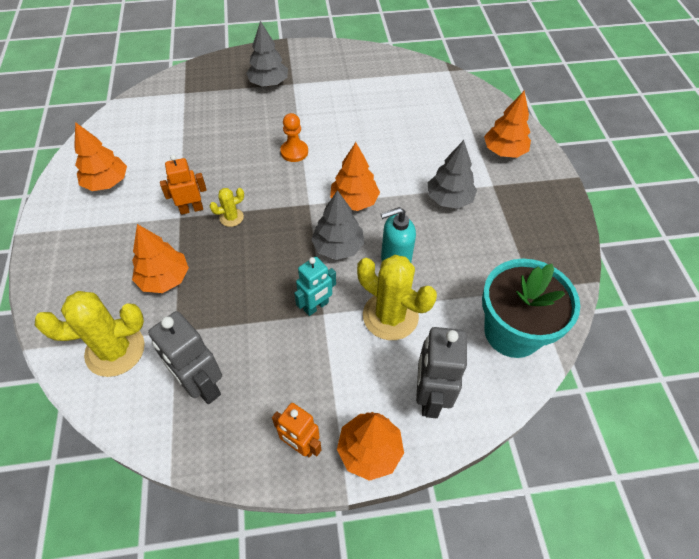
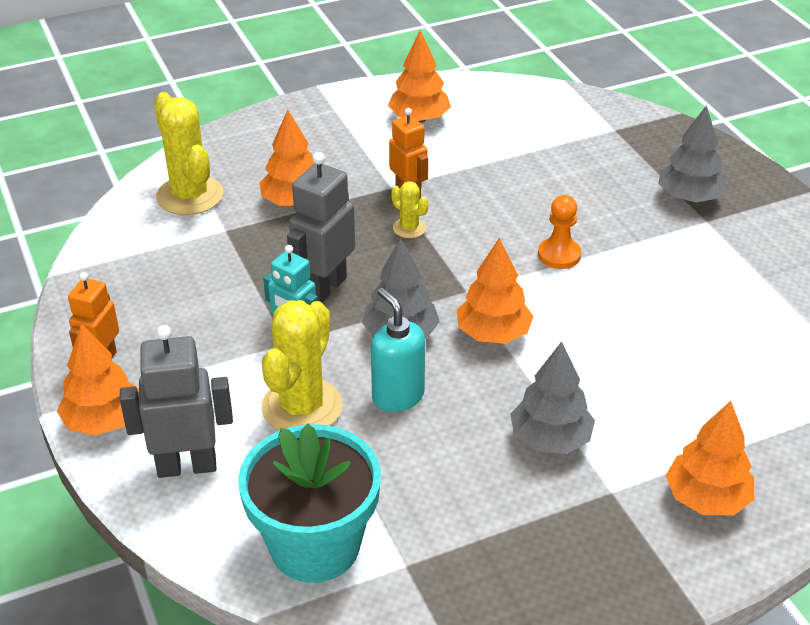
camera: 75 degrees right, 15 degrees down
(202, 386) = (160, 268): grey robot -> grey robot (325, 288)

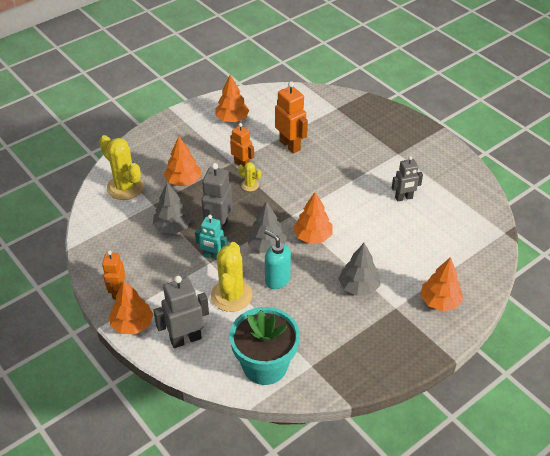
camera: 15 degrees left, 5 degrees up
(507, 176) = (290, 145): none -> orange robot
(559, 255) = (331, 186): orange pawn -> none
(689, 197) = (385, 142): grey tree -> grey tree (172, 227)
(693, 298) = (404, 198): none -> grey robot

